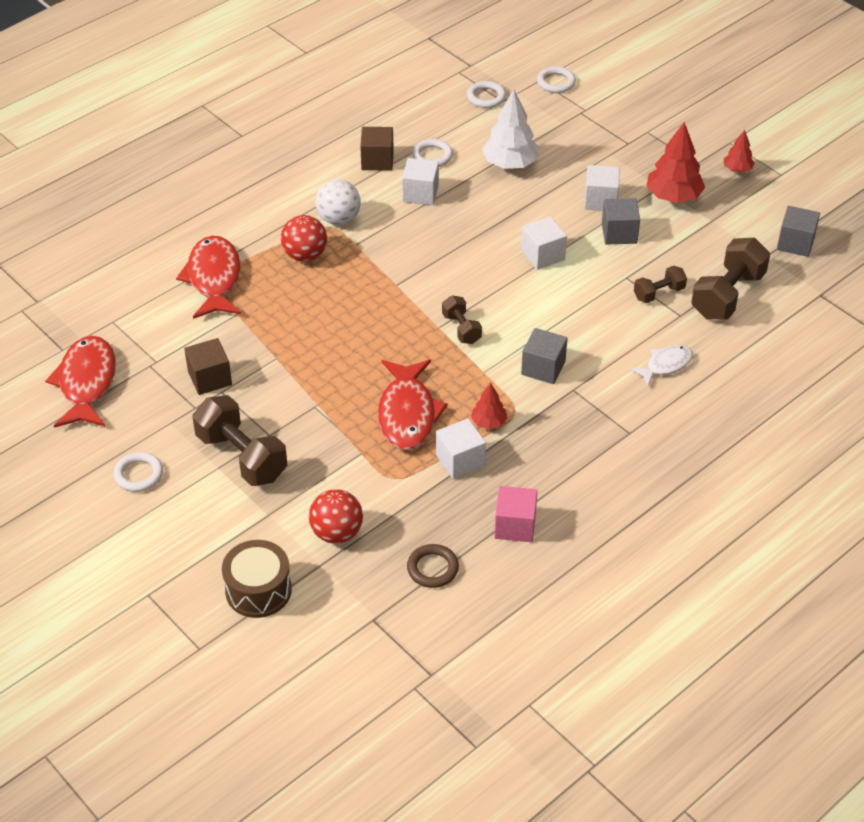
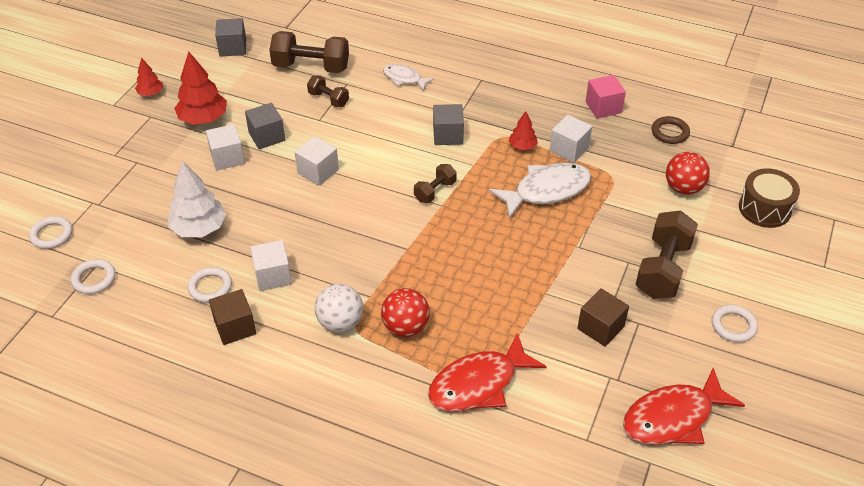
camera: 115 degrees left, 0 degrees up
(407, 414) = (546, 191): red fish -> white fish

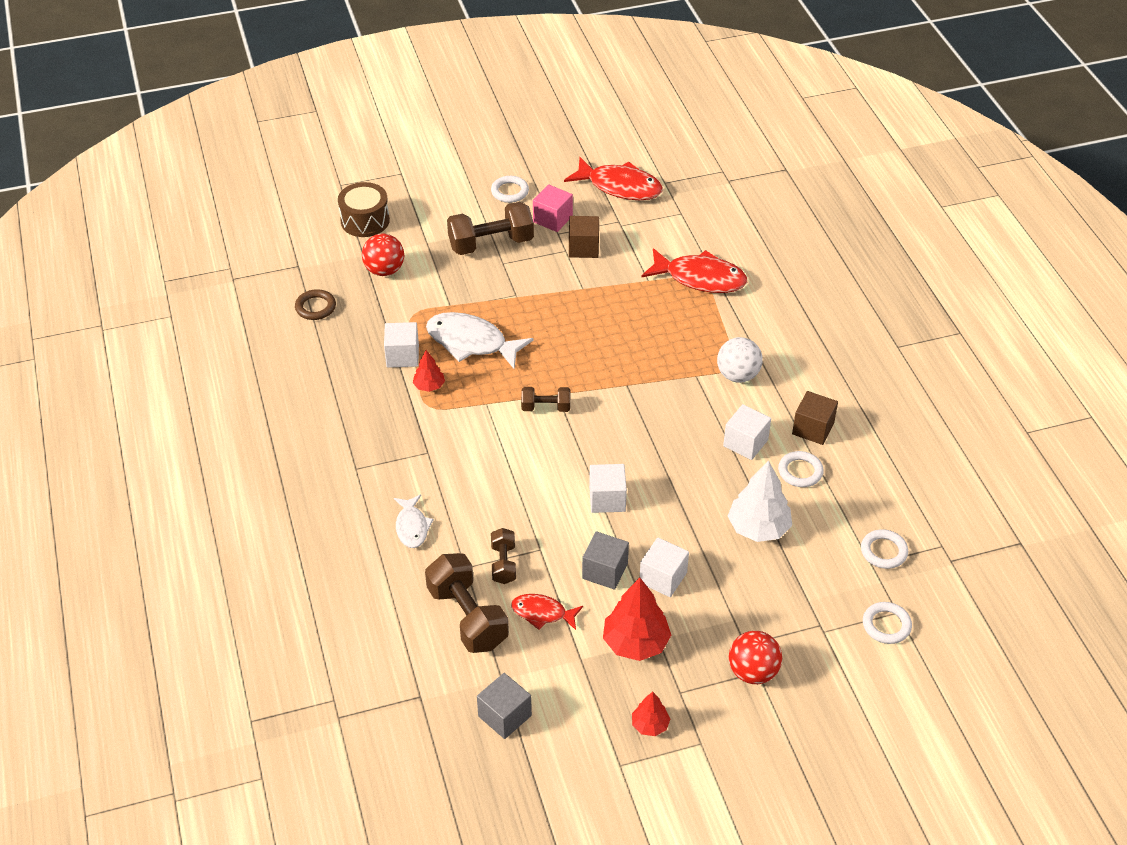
camera: 130 degrees left, 0 degrees up
(274, 95) = (542, 613): none -> red fish
(405, 327) = (699, 339): red ball -> red ball (753, 672)
(448, 135) = (465, 442): grey cube -> none
(603, 107) = (318, 363): pink cube -> pink cube (552, 219)

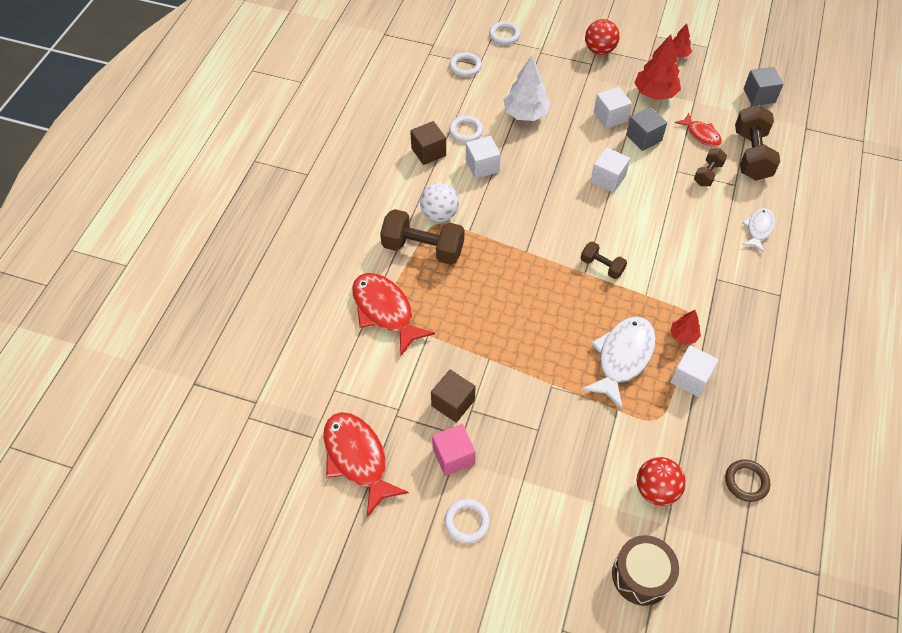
camera: 145 degrees left, 10 degrees up
(471, 342) = (622, 358): white fish -> white fish turned 120 degrees counterclockwise
(491, 244) = (533, 461): brown dumbbell -> brown dumbbell (423, 248)

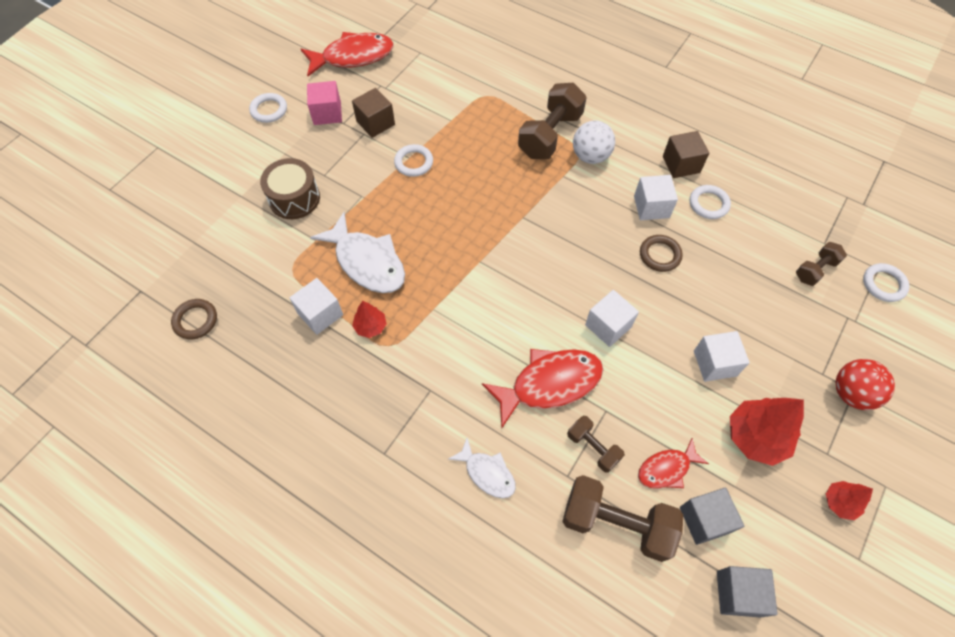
camera: 105 degrees right, 5 degrees up
(385, 311) = (486, 96): red fish -> red fish (549, 384)
(465, 67) = (821, 228): white ring -> white ring (414, 162)
(525, 114) = (730, 270): white tree -> none
(529, 156) = (660, 255): none -> brown ring
(602, 266) = (483, 279): brown dumbbell -> brown dumbbell (815, 270)
(641, 575) = (165, 209): brown drum -> brown drum (294, 198)
(644, 138) = (670, 391): grey cube -> grey cube (704, 520)
(656, 489) = (227, 244): red ball -> none

